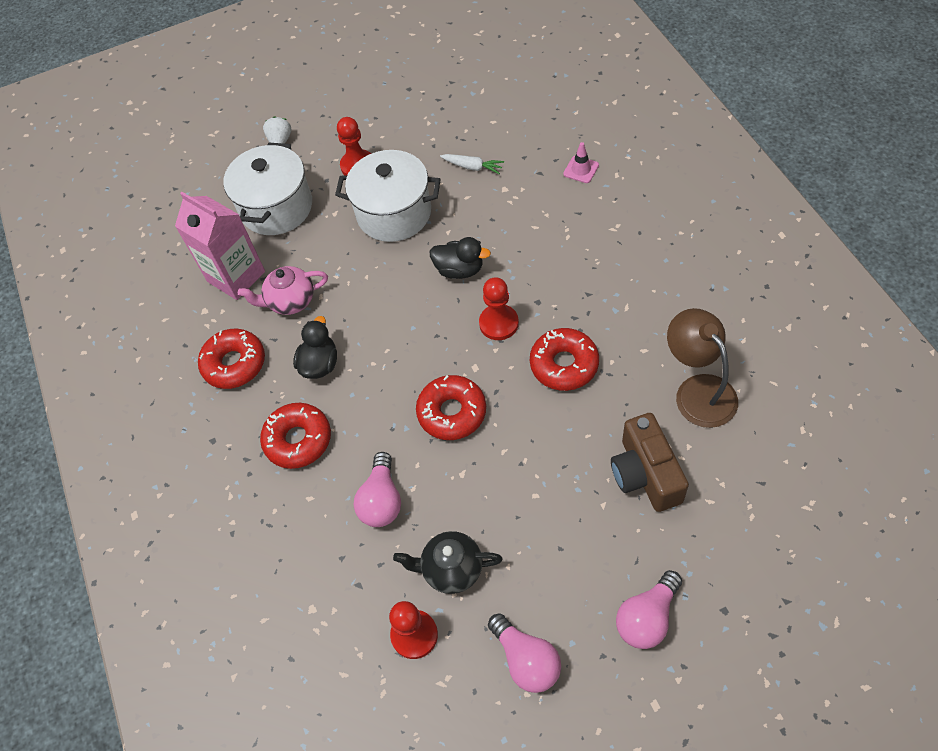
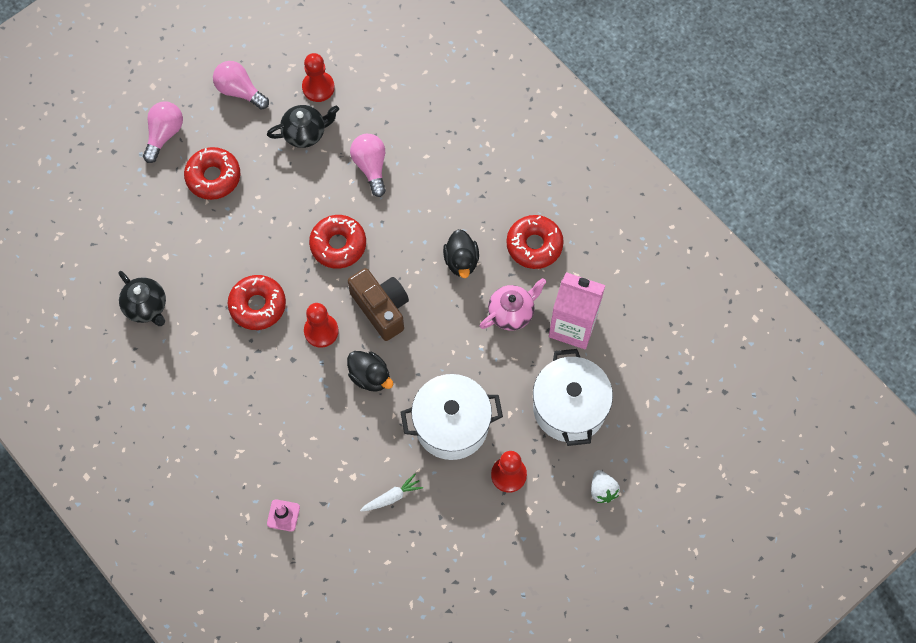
camera: 155 degrees right, 10 degrees up
(298, 440) = (453, 196): red donut -> red donut (213, 177)
(459, 270) = (370, 376): black duck -> black duck turned 135 degrees counterclockwise
(472, 167) = (392, 497): white carrot -> white carrot turned 150 degrees clockwise
(645, 474) = (179, 230): brown camera -> brown camera (381, 308)
(698, 390) = (146, 307): brown lamp -> black teapot

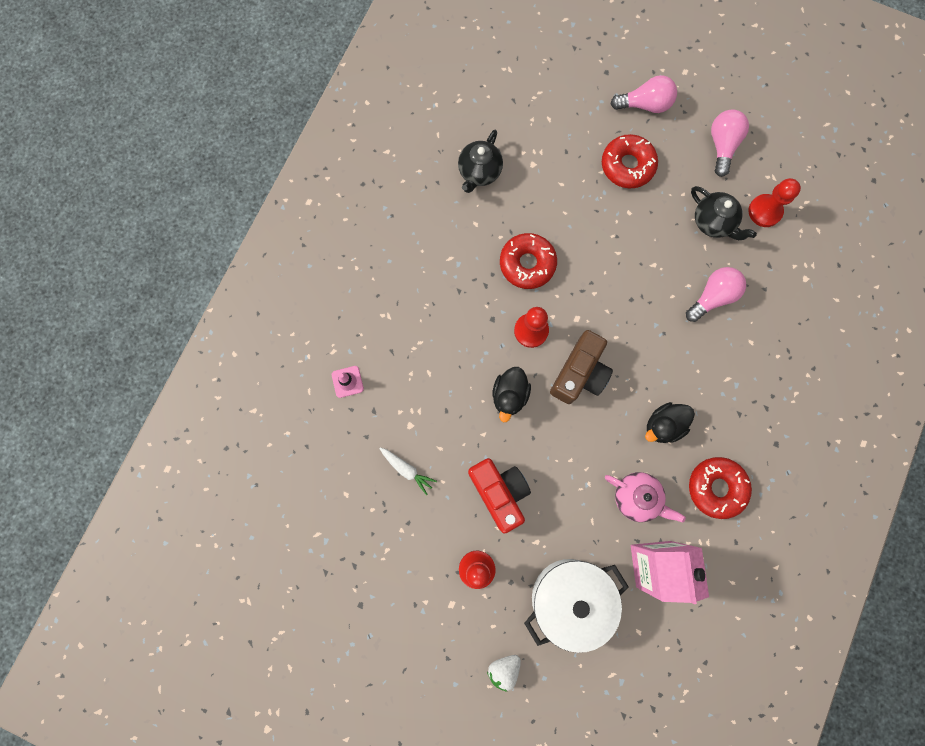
camera: 65 degrees right, 10 degrees up
(338, 245) = (620, 305): red donut -> none
(451, 425) = (499, 492): white pot -> red camera

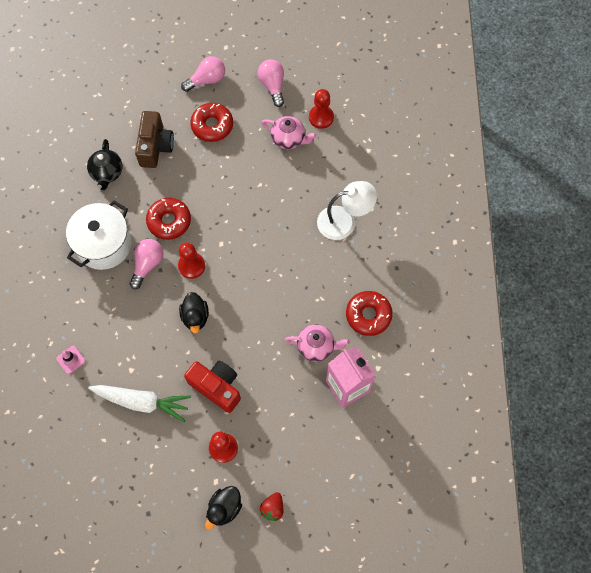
camera: 25 degrees left, 10 degrees down
(407, 469) = (142, 402): white carrot -> white carrot, size x1.95
(504, 668) = (273, 508): white strawberry -> red strawberry
(569, 598) = (299, 437): white pot -> white pot (104, 245)
(579, 373) = (239, 280): brown camera -> brown camera (155, 147)
(663, 425) = (313, 289): black duck -> black duck (224, 508)
(712, 297) = (310, 189): pink light bulb -> pink light bulb (147, 265)
(713, 222) = (289, 139): black teapot -> pink teapot
(737, 356) = (344, 221): none -> white lamp

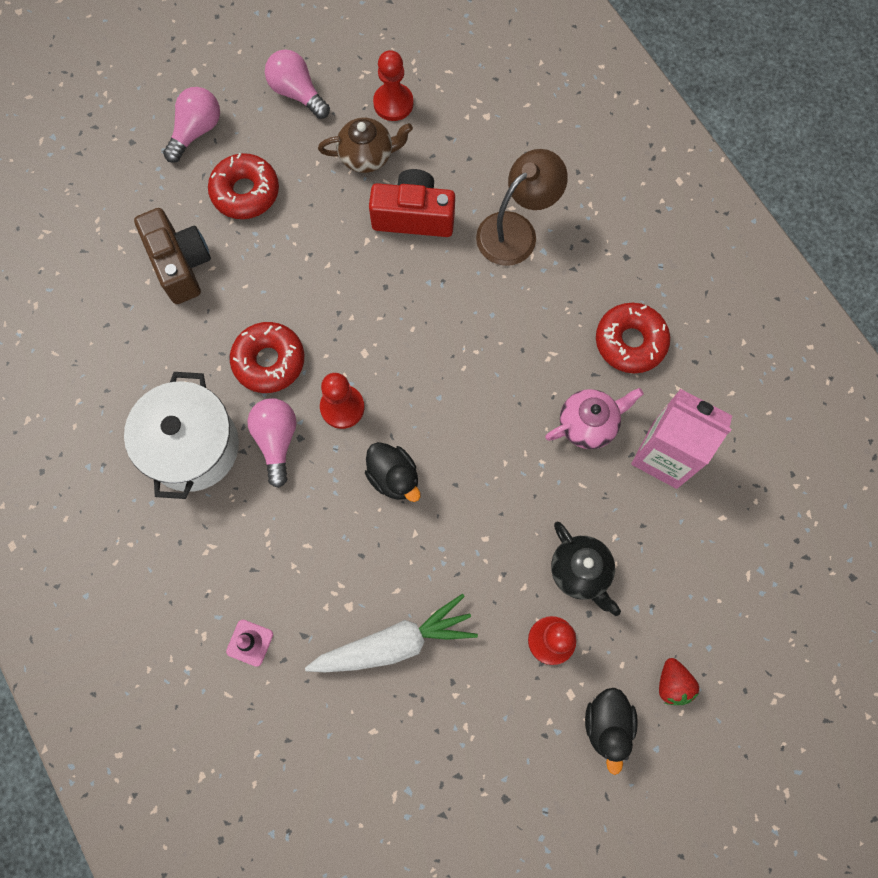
camera: 30 degrees left, 5 degrees up
(107, 173) = (131, 340): black teapot -> black teapot (580, 572)
(216, 387) = (487, 560): red camera -> red camera (413, 216)
(289, 139) = (367, 156): pink teapot -> brown teapot
(344, 221) = (516, 230): white lamp -> brown lamp

